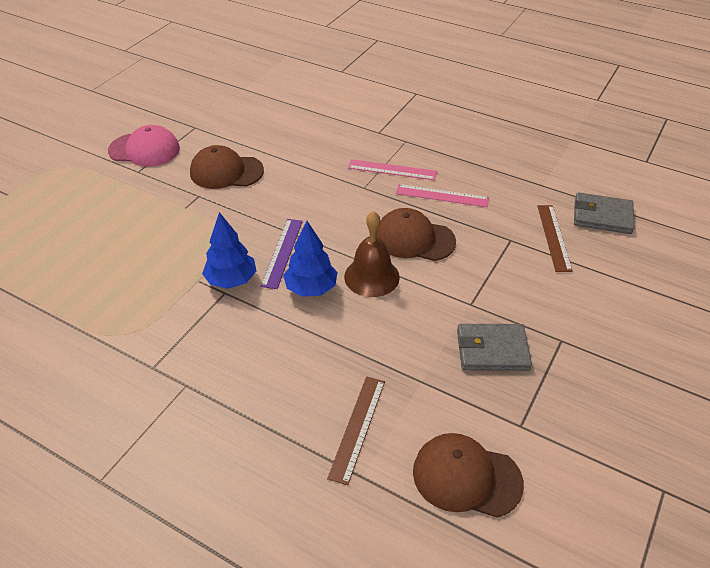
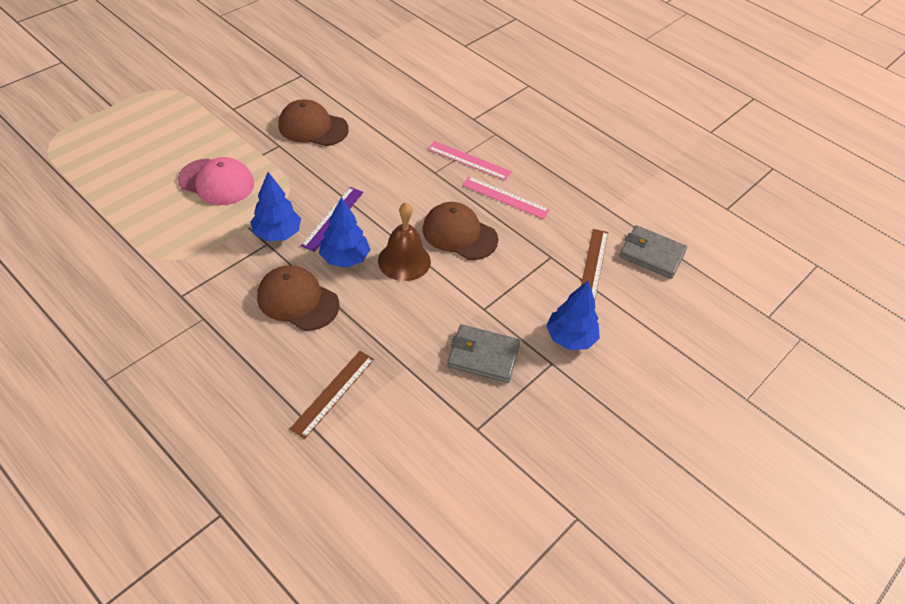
camera: 10 degrees right, 5 degrees up
(144, 150) = (246, 88): pink cap -> pink cap (216, 182)
(466, 477) = (408, 459): brown cap -> brown cap (298, 300)
(567, 311) = (570, 338): none -> blue tree

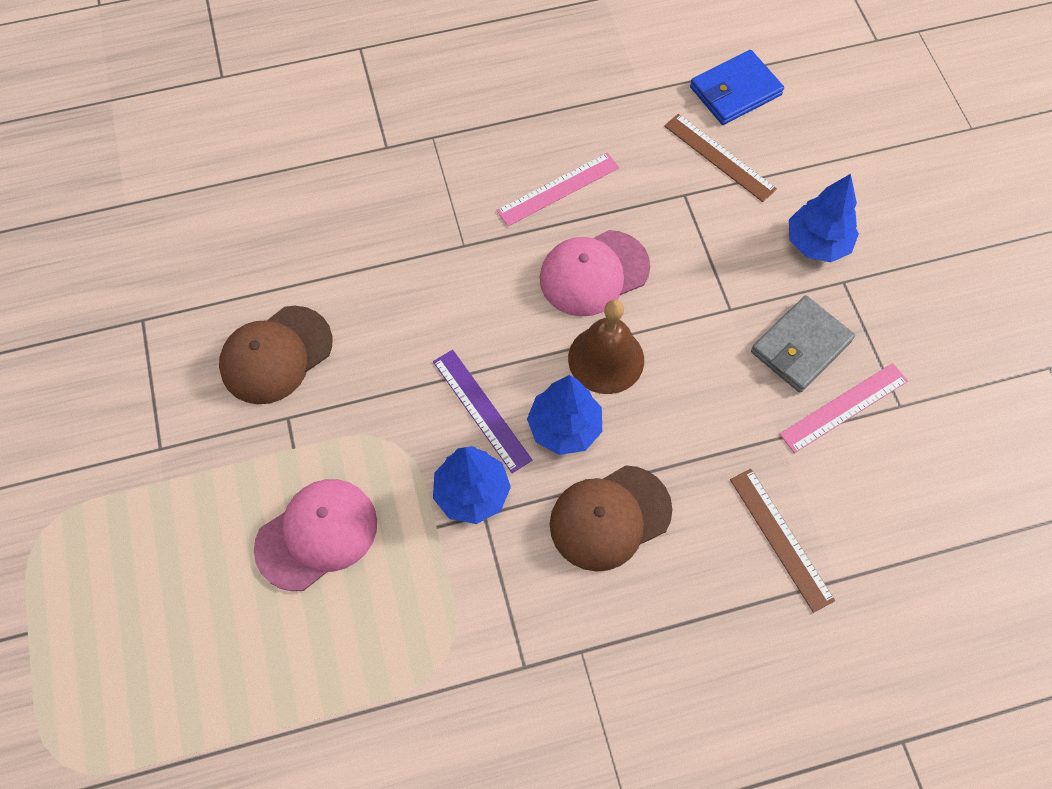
camera: 55 degrees left, 15 degrees up
(459, 234) = (594, 273): brown cap -> pink cap
(469, 160) = (465, 194): pink ruler -> pink ruler (844, 407)
(652, 254) = (735, 91): grey wallet -> blue wallet

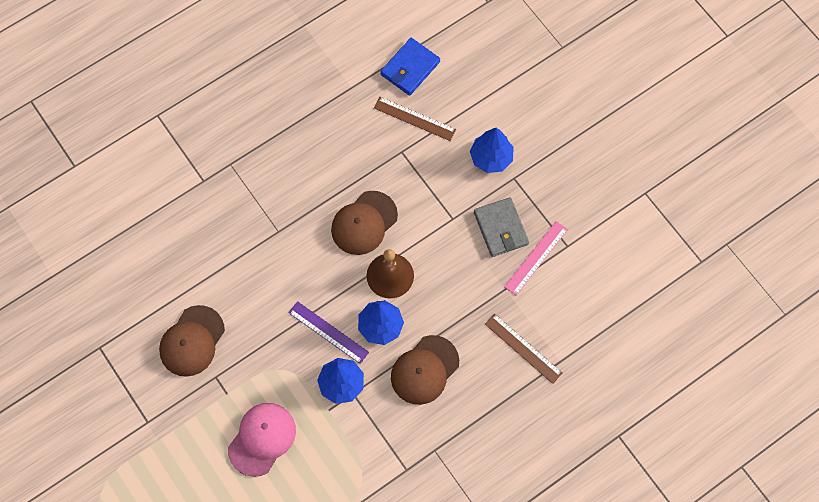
camera: 20 degrees left, 5 degrees up
(558, 189) = (322, 174): pink ruler -> none
(594, 273) = (364, 223): pink cap -> brown cap
(801, 346) = (501, 228): grey wallet -> grey wallet turned 45 degrees counterclockwise

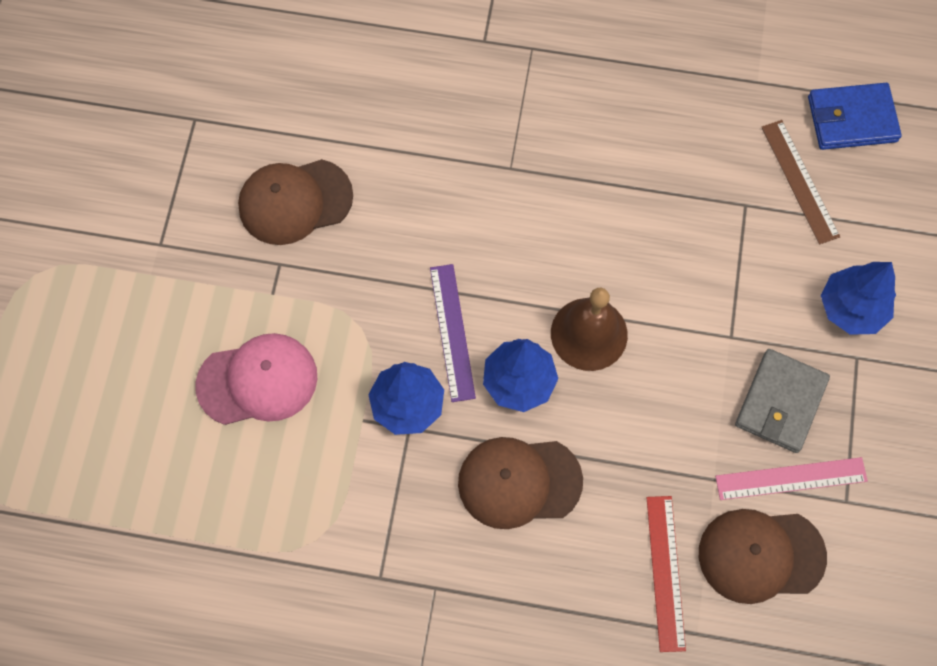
camera: 45 degrees right, 0 degrees up
(364, 223) = (618, 246): brown cap -> brown cap (761, 555)
(523, 348) = (665, 572): brown ruler -> red ruler

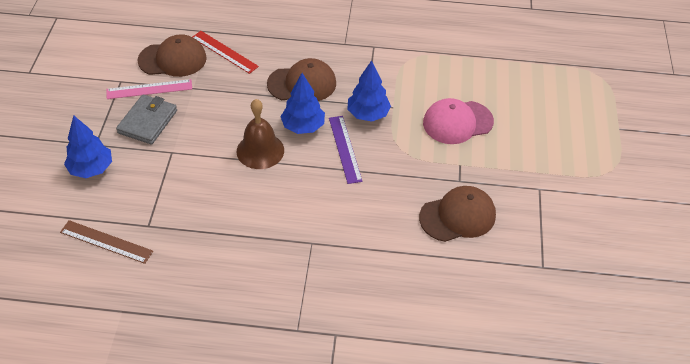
camera: 175 degrees right, 20 degrees down
(665, 572) = (224, 52): red ruler -> red ruler turned 45 degrees counterclockwise
(800, 181) = (106, 242): brown ruler -> brown ruler turned 45 degrees counterclockwise
(852, 119) = (56, 285): blue wallet -> none

